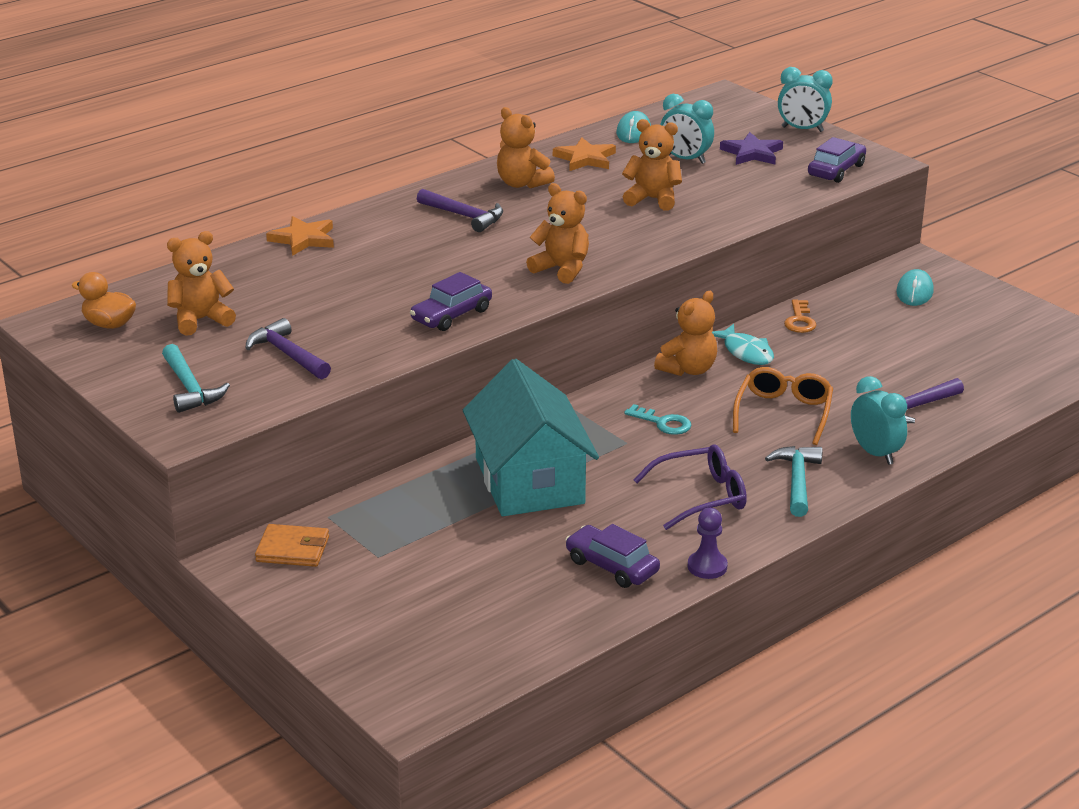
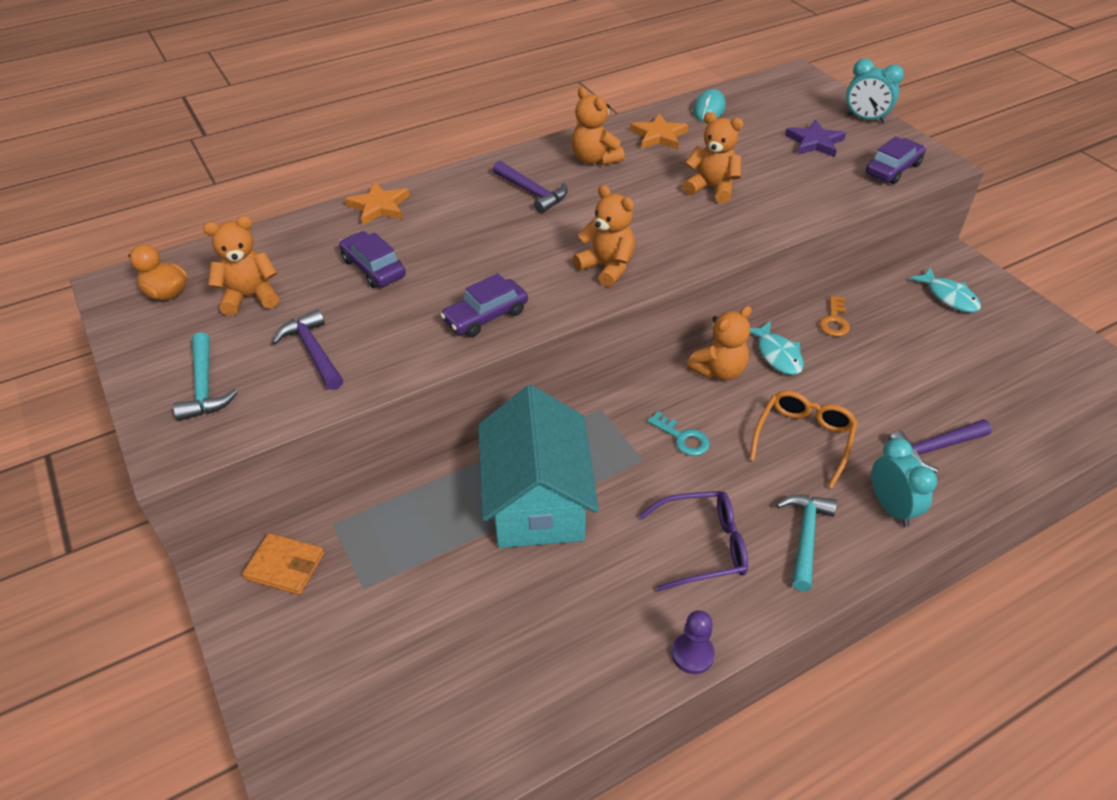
camera: 10 degrees right, 15 degrees up
(612, 566) = (593, 638): purple car -> purple car (373, 268)
(685, 159) = (751, 144): turquoise clock -> none
(914, 292) = (948, 297): turquoise mouse -> turquoise fish

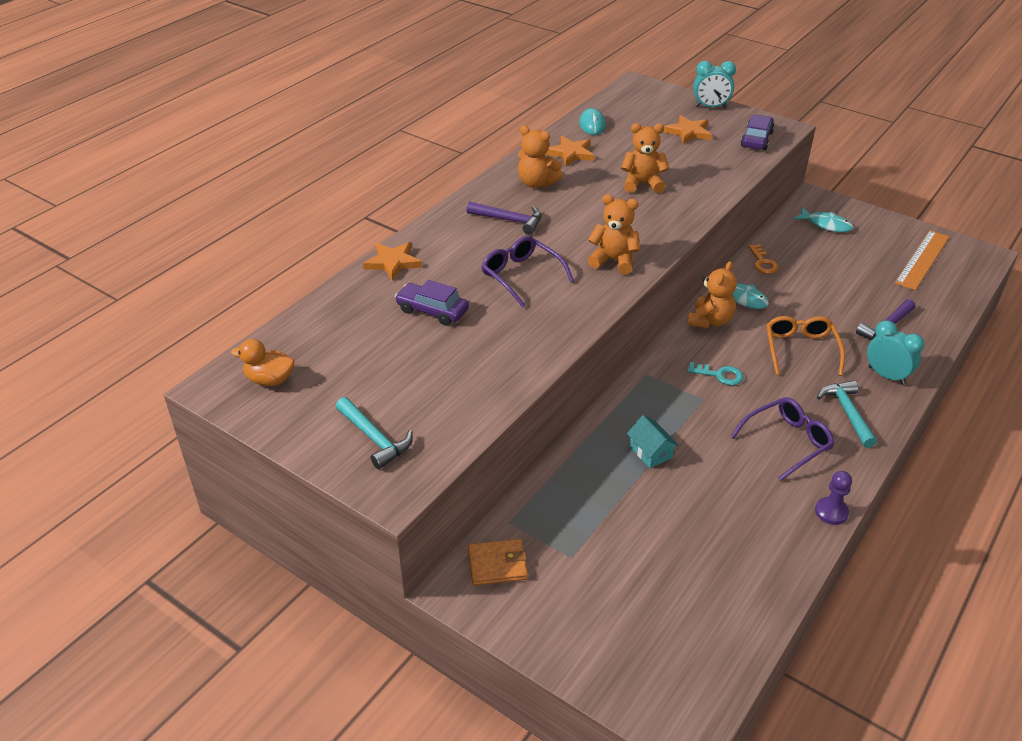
camera: 25 degrees left, 5 degrees down
(250, 297) = (348, 361): orange teddy bear -> none
(313, 351) = (441, 386): purple hammer -> none
(485, 316) = (553, 321): purple car -> none
(494, 256) = (521, 276): none -> purple glasses
(537, 501) = (650, 452): turquoise house -> turquoise house, size x0.40
(814, 142) = (688, 132): purple star -> orange star
(1049, 375) = (922, 259): none -> orange ruler

